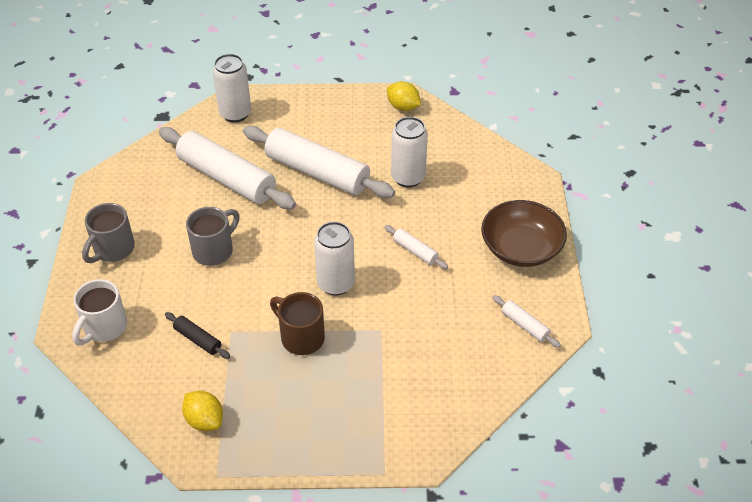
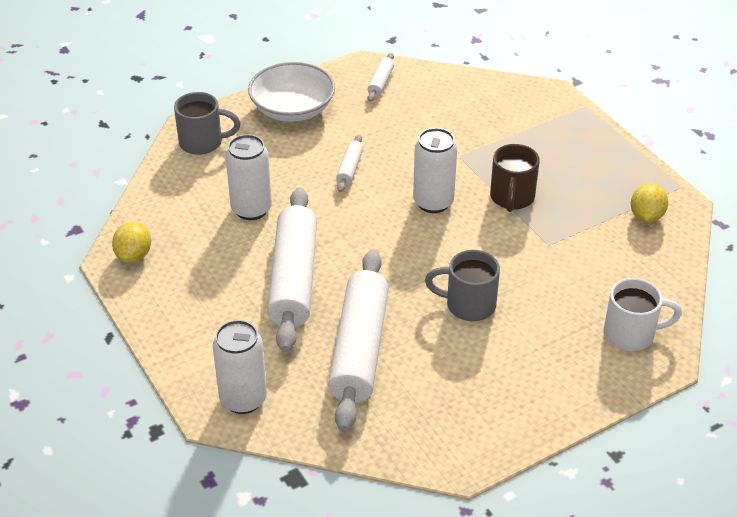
camera: 120 degrees left, 5 degrees down
(113, 249) = (539, 387): grey mug -> grey mug (203, 142)
(198, 339) = (578, 261): black rolling pin -> none
(521, 248) = (292, 109): brown bowl -> white bowl

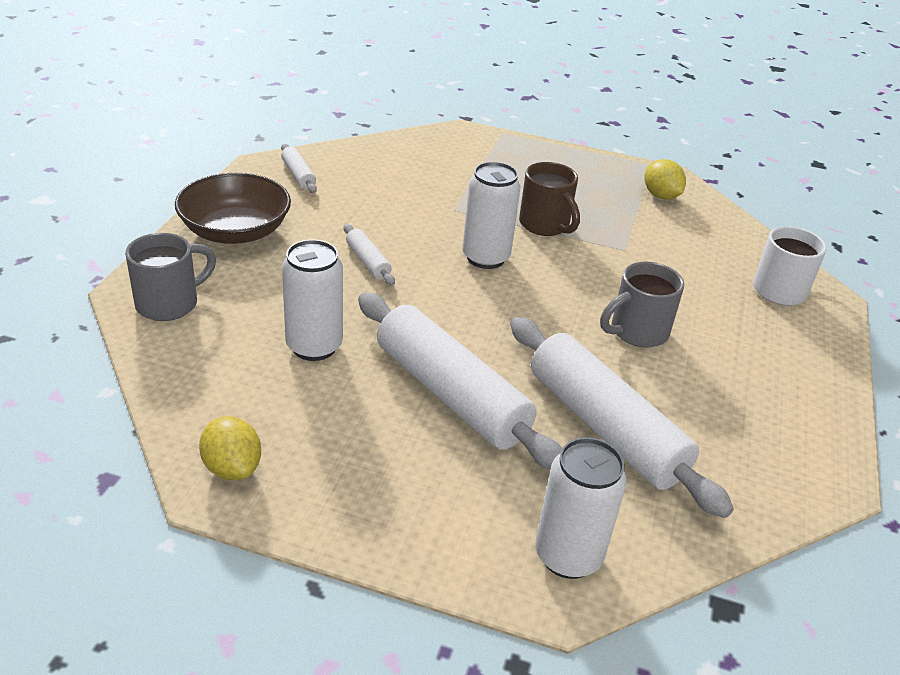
camera: 45 degrees left, 5 degrees down
(292, 109) = (235, 231): white bowl -> brown bowl

